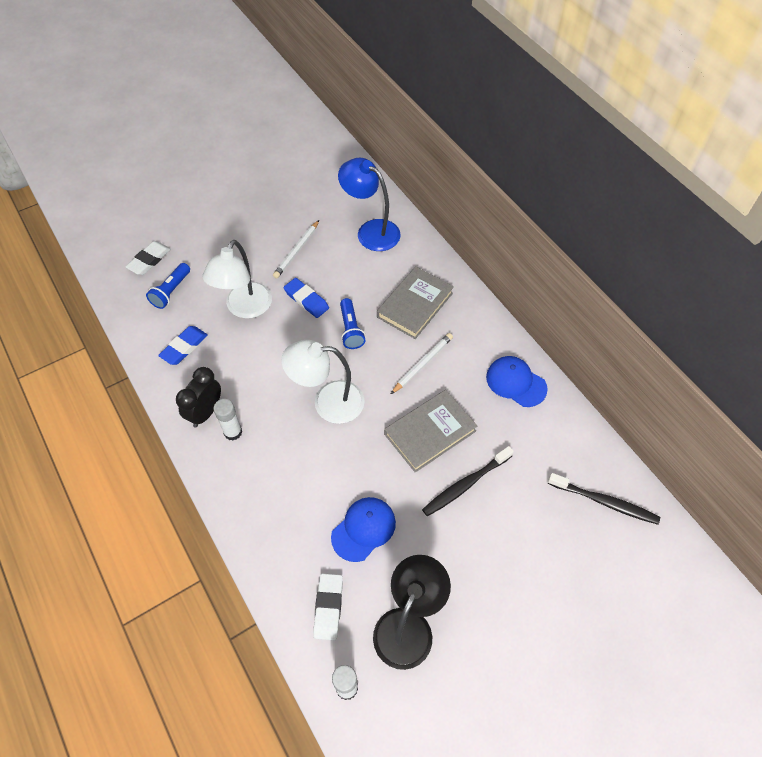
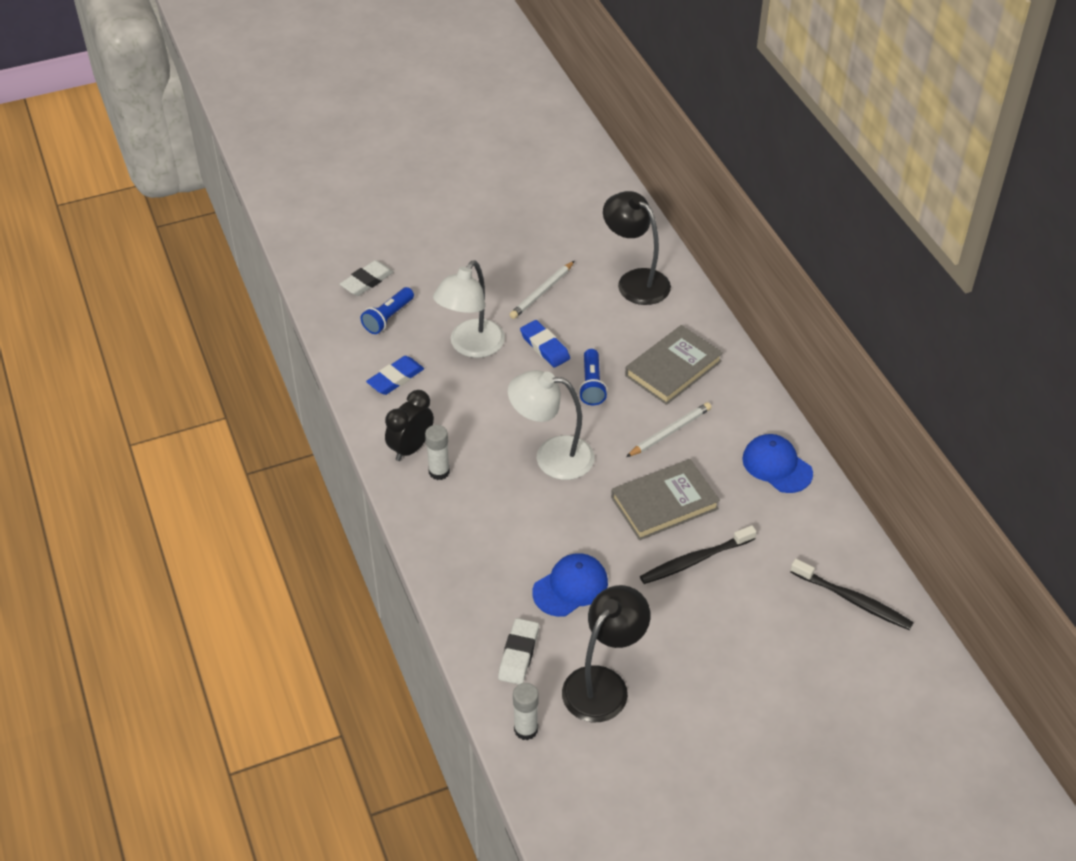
camera: 10 degrees right, 10 degrees down
(371, 231) = (635, 281): blue lamp -> black lamp

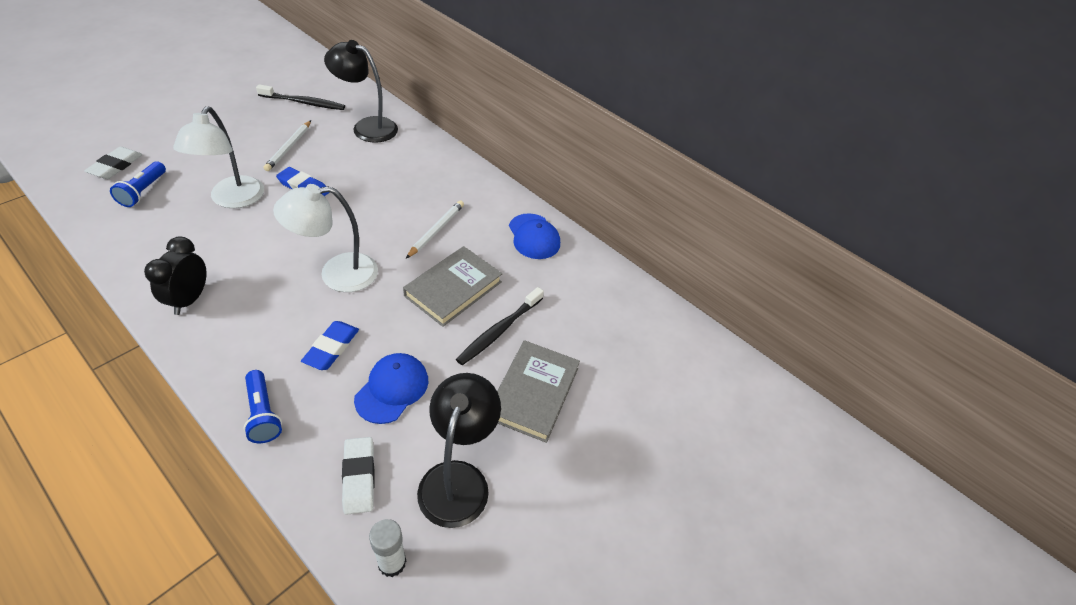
camera: 30 degrees left, 0 degrees up
(395, 378) = (160, 240): blue eraser -> blue eraser (331, 348)
(439, 472) = (225, 314): white glue stick -> none
(592, 385) = (355, 208): blue flashlight -> blue flashlight (263, 413)
(673, 368) = (421, 182): grey book -> grey book (534, 393)
(777, 466) = (534, 236): blue cap -> blue cap turned 135 degrees counterclockwise
(852, 600) = (642, 327): black toothbrush -> black toothbrush (303, 103)

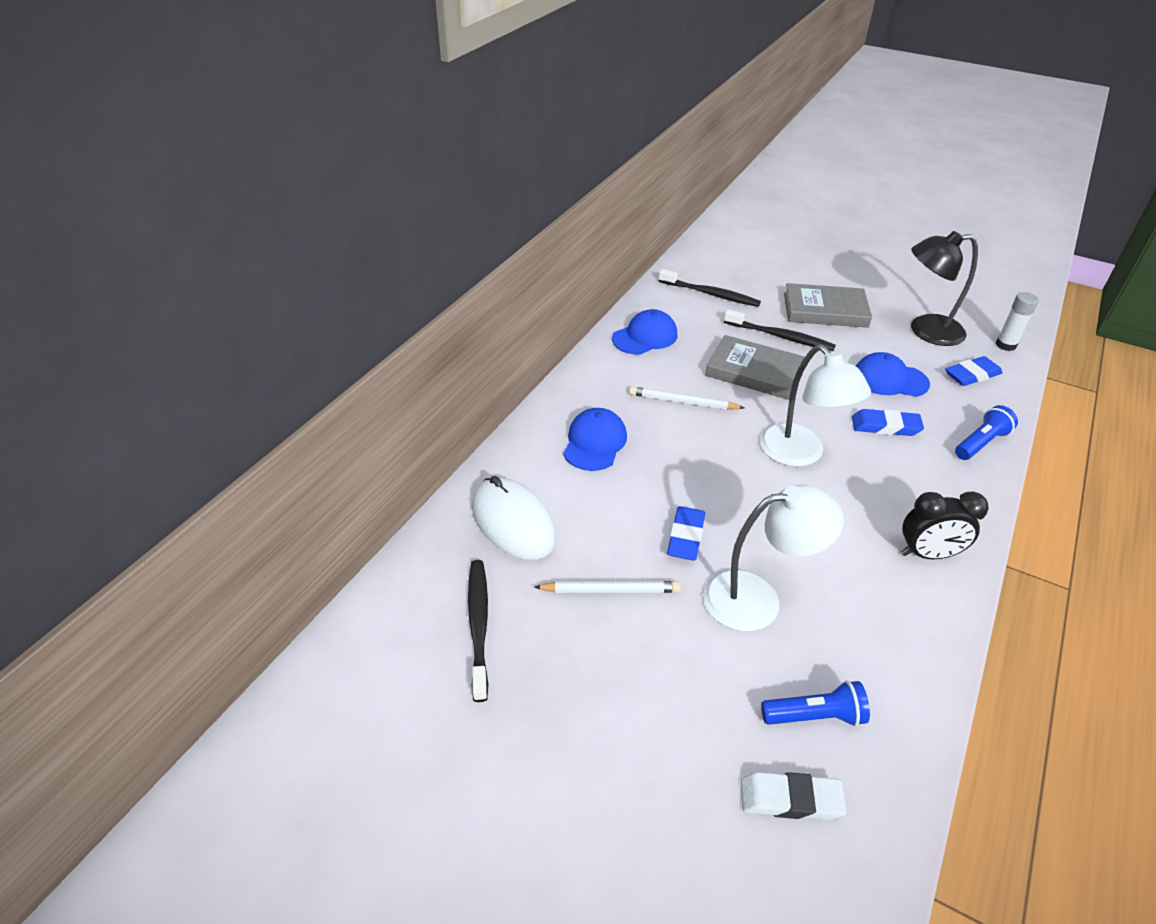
camera: 100 degrees left, 5 degrees down
(359, 477) = (972, 375): white eraser -> blue eraser
(367, 127) = (513, 522): black lamp -> white mouse
(416, 174) = (595, 442): none -> blue cap
(592, 305) = (710, 294): none -> black toothbrush

